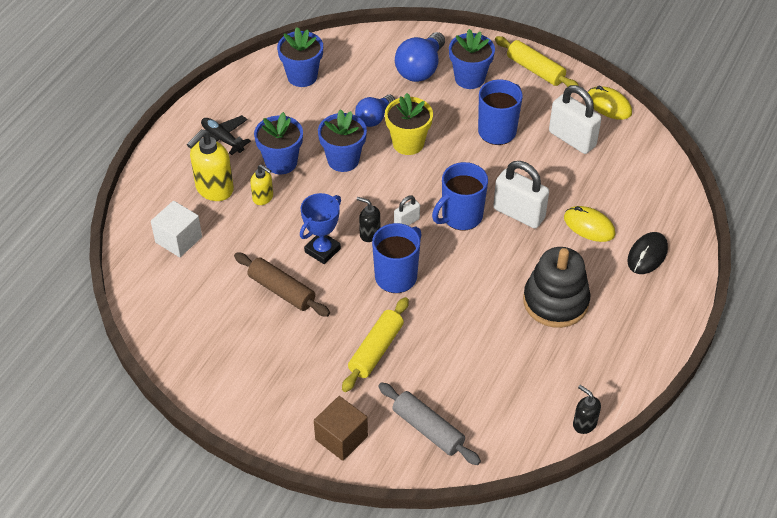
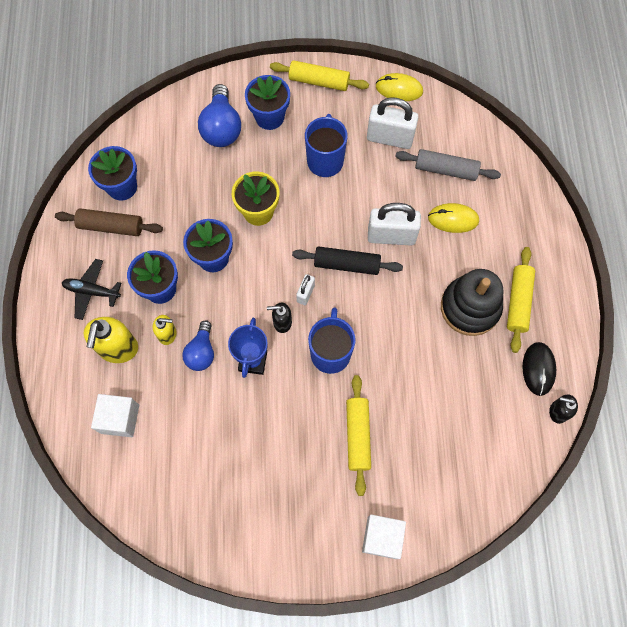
camera: 30 degrees left, 20 degrees up
(282, 291) = (243, 421): brown rolling pin -> brown rolling pin (111, 226)
(341, 438) = (382, 537): brown cube -> white cube
(374, 118) = (213, 200): blue light bulb -> blue light bulb (201, 352)
(428, 429) = (444, 488): grey rolling pin -> grey rolling pin (446, 170)
(461, 217) = (346, 264): blue mug -> black rolling pin
(607, 318) = (518, 302): none -> yellow rolling pin
(647, 255) = (513, 224): black mouse -> black mouse (538, 369)

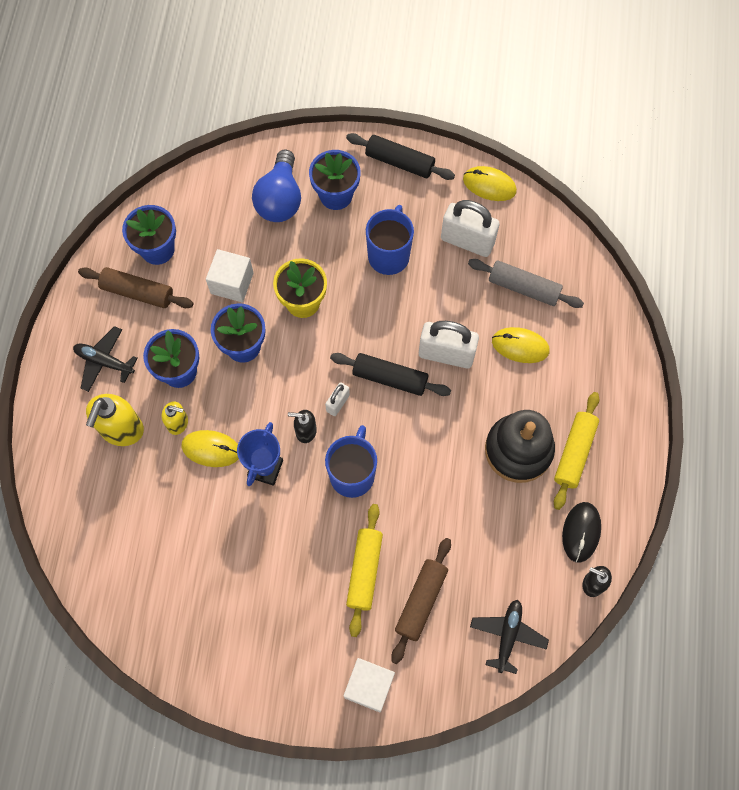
camera: 10 degrees right, 0 degrees up
(120, 419) = (110, 507): white cube -> white cube (232, 283)
(201, 352) = (211, 449): blue light bulb -> yellow mouse
(319, 81) = (400, 162): yellow rolling pin -> black rolling pin
(412, 453) = (421, 601): none -> brown rolling pin
(494, 470) = (507, 635): none -> black plane

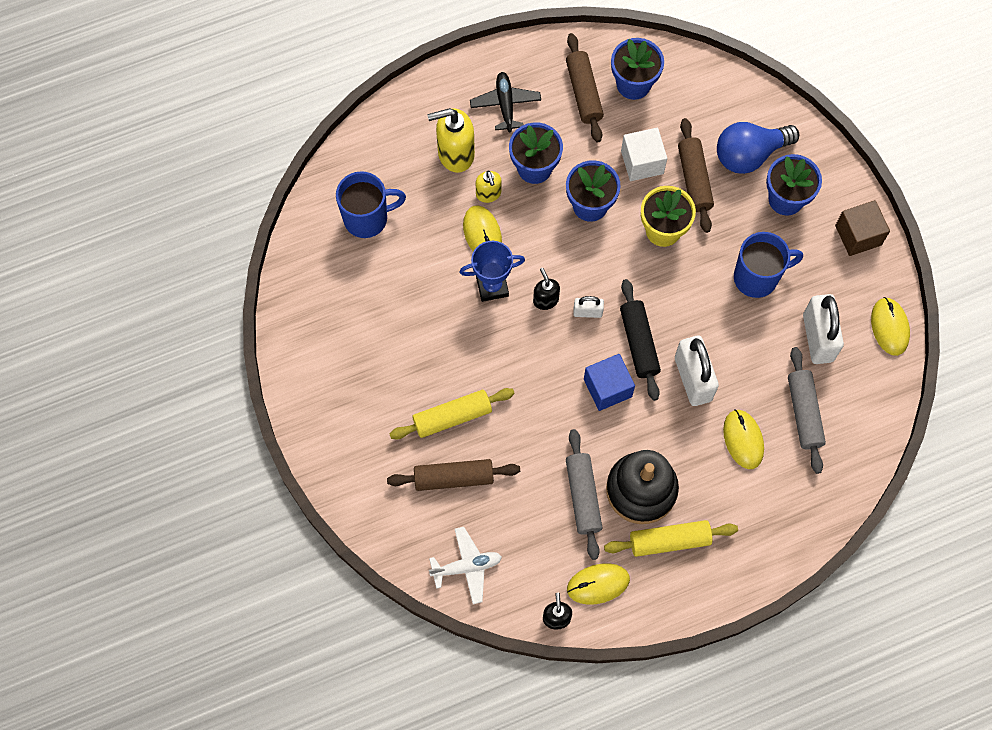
camera: 60 degrees right, 0 degrees up
(274, 252) = (694, 180): none -> brown rolling pin
(352, 474) = (531, 360): blue mug -> blue mug (367, 218)
(369, 686) = (357, 474): white cube -> none
(400, 162) = (858, 235): black rolling pin -> brown cube
(414, 426) = (607, 388): none -> blue cube
(498, 500) = (583, 496): none -> grey rolling pin
(507, 635) = (467, 567): black plane -> white plane
(581, 532) = (598, 584): black mouse -> yellow mouse

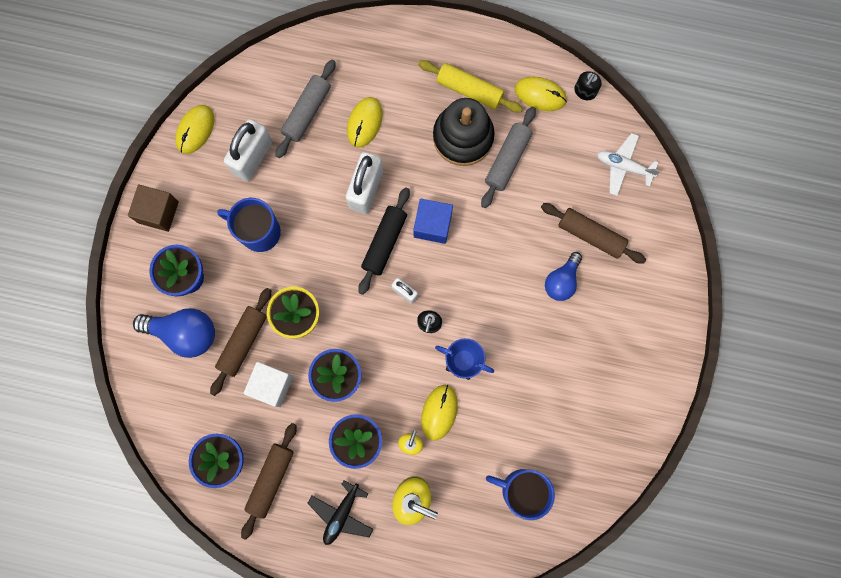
camera: 145 degrees left, 10 degrees up
(452, 417) = (561, 281): yellow rolling pin -> blue light bulb

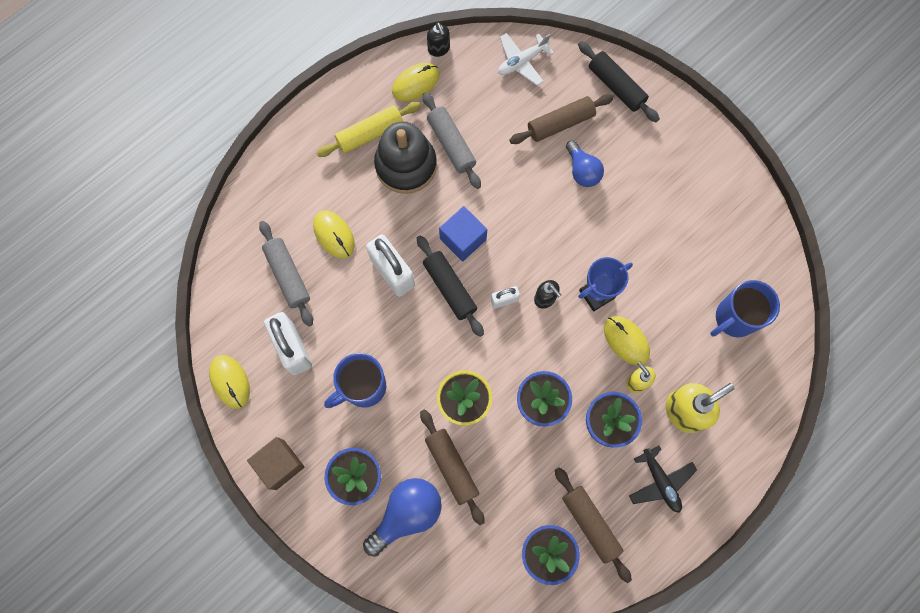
camera: 55 degrees left, 5 degrees down
(271, 385) = (507, 467): white cube -> none
(659, 259) = (616, 86): none -> black rolling pin

